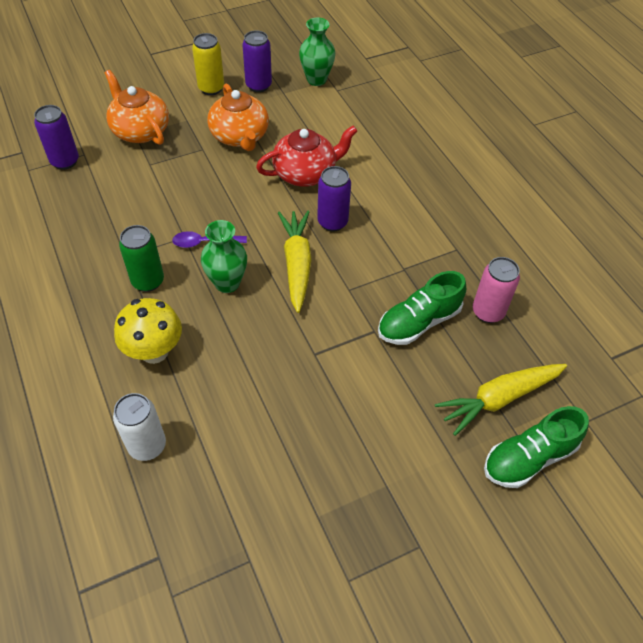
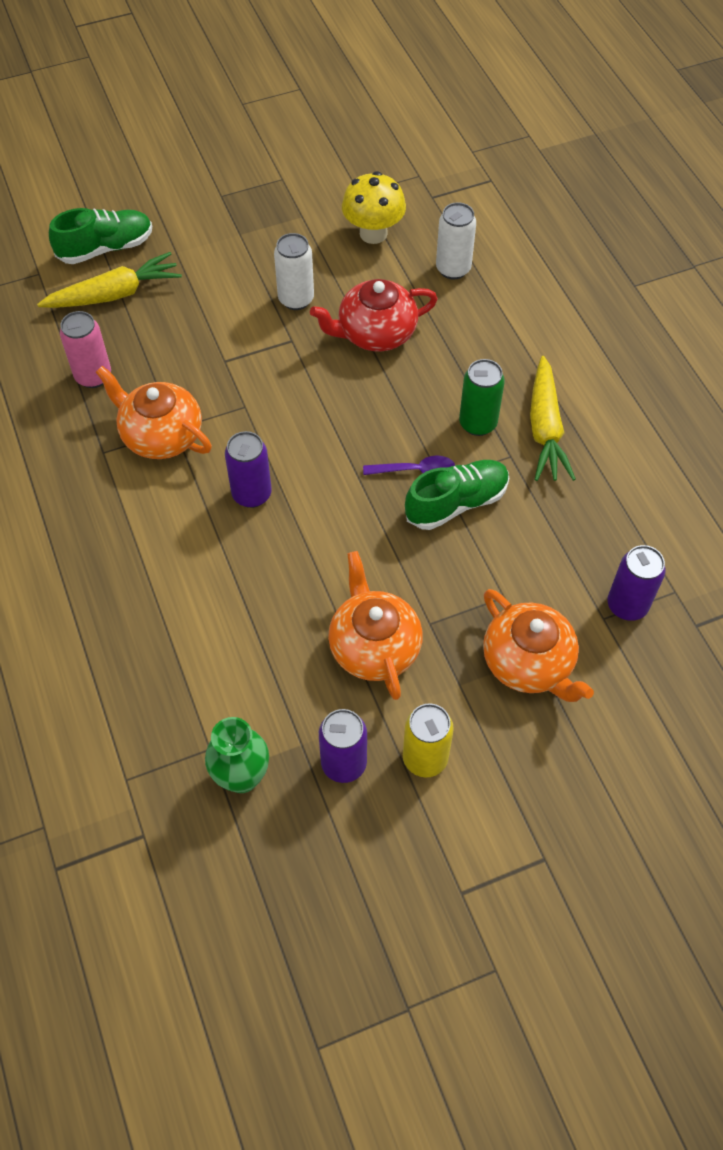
camera: 175 degrees left, 5 degrees up
(154, 351) = (459, 348): yellow mushroom -> yellow mushroom (373, 233)
(227, 283) = (385, 418): green vase -> none
(297, 264) = (302, 438): yellow carrot -> yellow carrot (545, 428)
(306, 173) = (279, 574): red teapot -> red teapot (375, 333)
(314, 400) = (296, 299): none -> white can
(414, 263) = (161, 435): none -> orange teapot
(418, 322) = (174, 368): green shoe -> green shoe (456, 503)

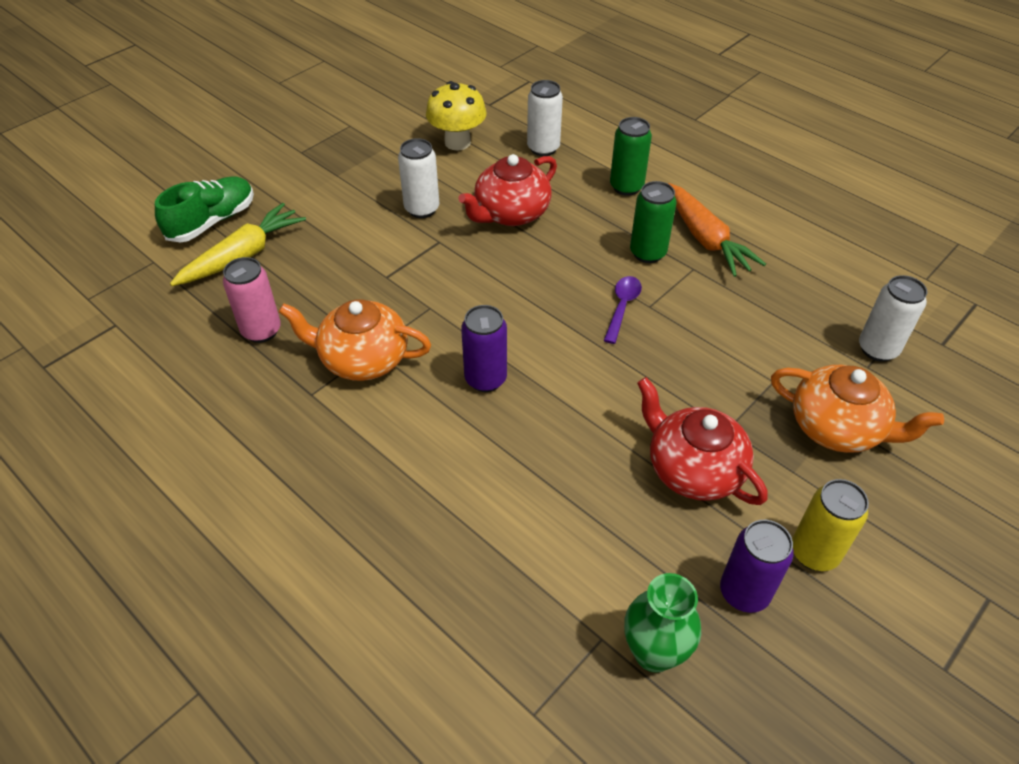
camera: 25 degrees left, 10 degrees down
(374, 646) = (693, 469): orange teapot -> red teapot
(415, 470) = (622, 307): purple spoon -> purple spoon turned 45 degrees counterclockwise
(456, 503) = (676, 320): green shoe -> none
(506, 342) = (626, 187): none -> green can
(545, 428) = (705, 239): yellow carrot -> orange carrot
(627, 605) = (877, 349): purple can -> white can

